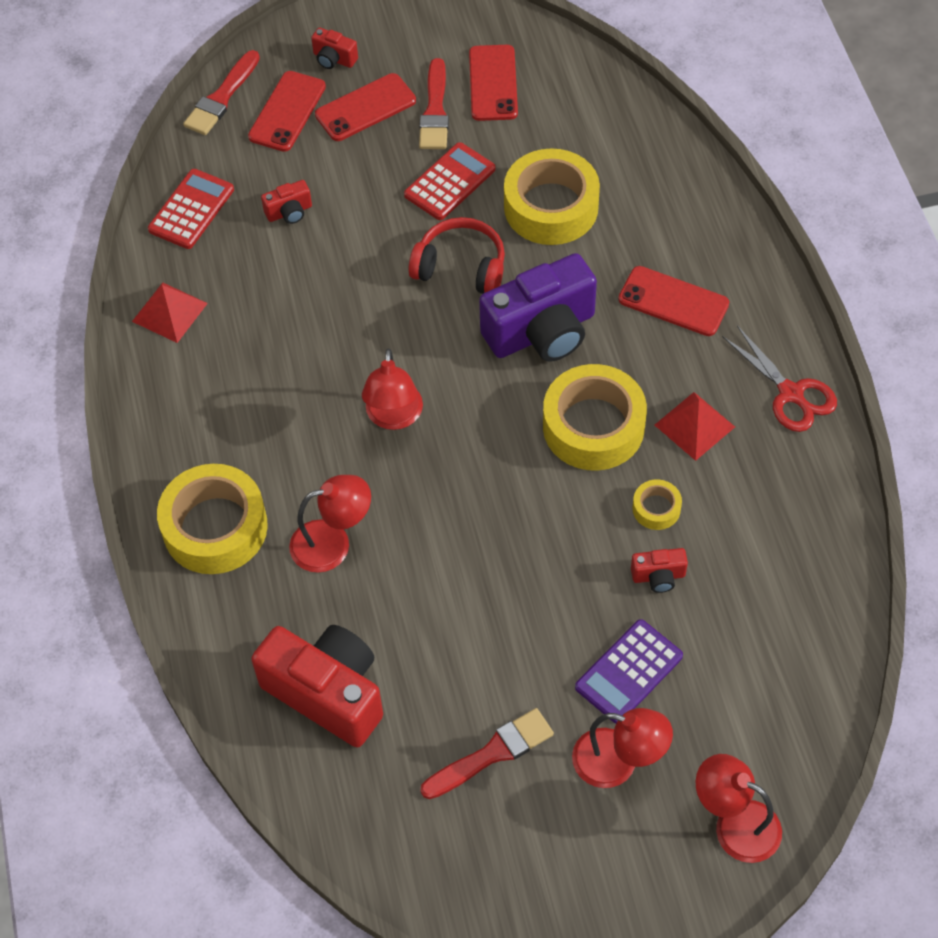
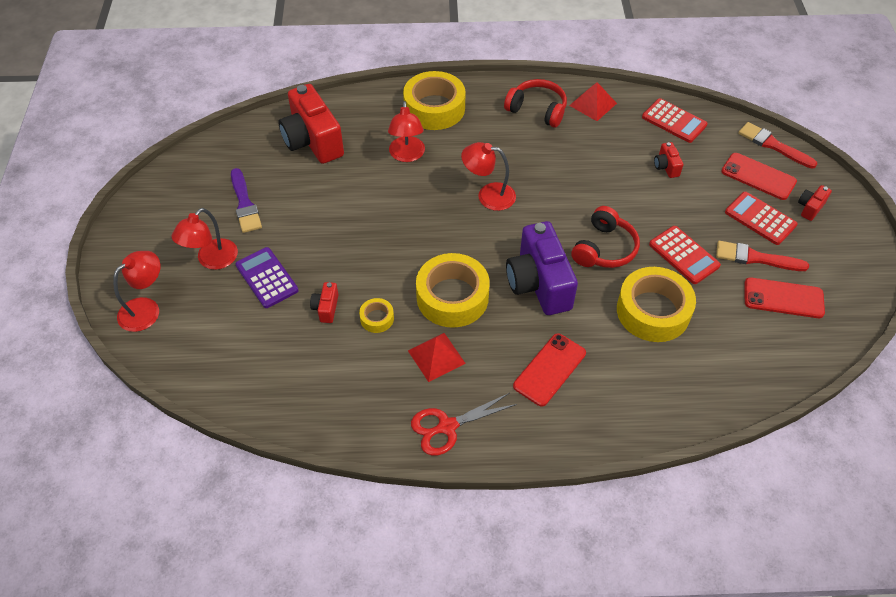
camera: 100 degrees right, 5 degrees down
(194, 383) = (537, 110): none -> red headphones
(327, 693) = (312, 141): red camera -> red camera turned 105 degrees clockwise
(365, 108) = (760, 219): red phone -> red calculator
(492, 753) = (245, 204): red brush -> purple brush

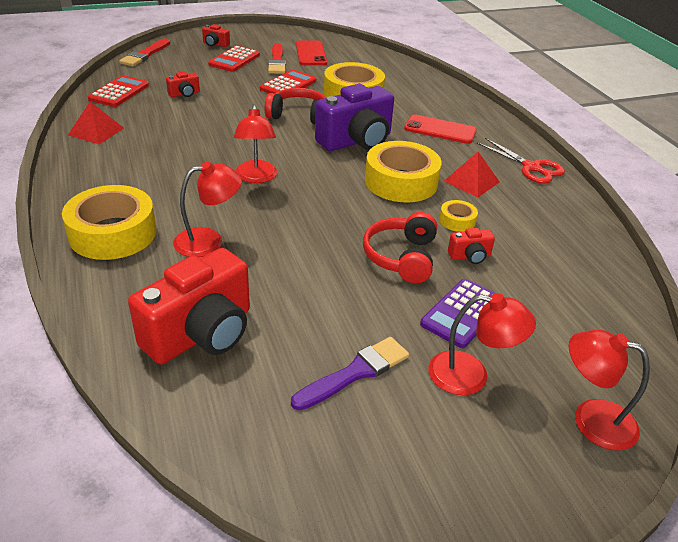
camera: 110 degrees left, 15 degrees down
(537, 110) = (108, 162): red headphones -> red headphones (401, 257)
(758, 176) = (186, 60): red phone -> none

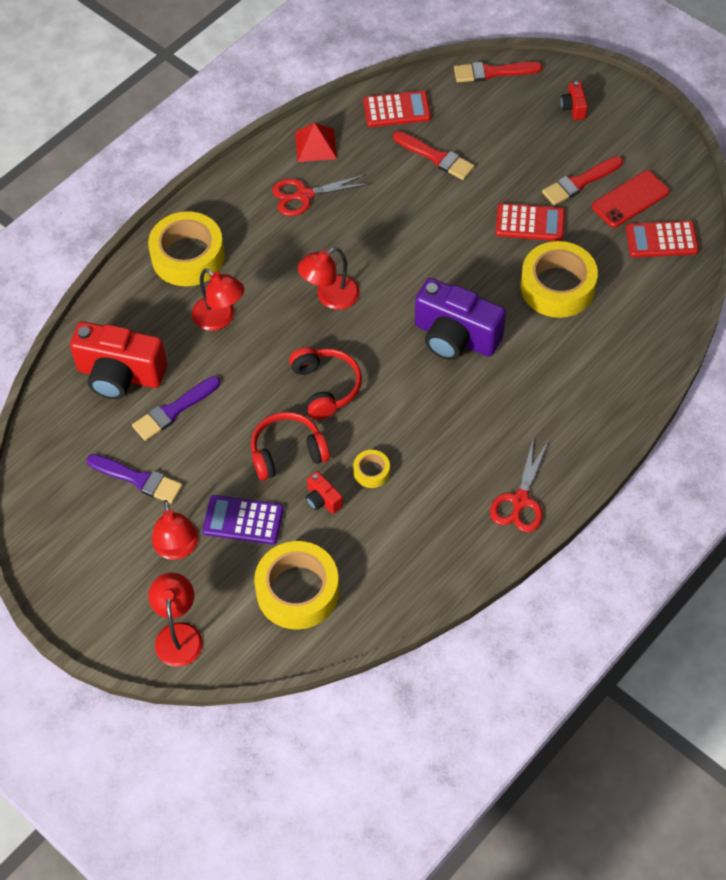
camera: 65 degrees right, 20 degrees up
(137, 153) = (304, 195): none -> red scissors
(184, 94) = (436, 157): red camera -> red brush
(234, 60) = (549, 146): red calculator -> red calculator (661, 240)
(287, 311) = (174, 410): none -> purple brush
(298, 115) = (469, 266): red headphones -> red headphones (325, 387)
(401, 182) = (406, 404): yellow tape -> yellow tape (297, 591)
(440, 130) = (539, 395): red phone -> none
(471, 181) = (451, 459): red pyramid -> none

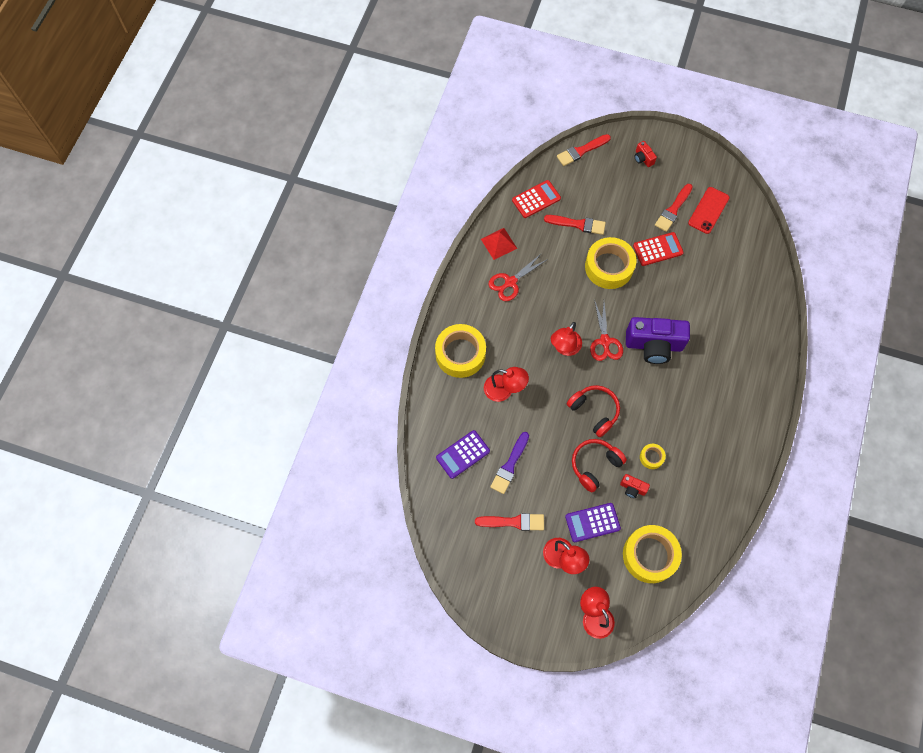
camera: 25 degrees left, 10 degrees up
(120, 375) = (463, 454): red camera -> purple calculator
(138, 479) = (513, 522): purple brush -> red brush
(520, 501) = (747, 440): red scissors -> red scissors (605, 341)
(557, 287) = (696, 287): yellow tape -> yellow tape (609, 267)
(661, 240) = (740, 231): red calculator -> none

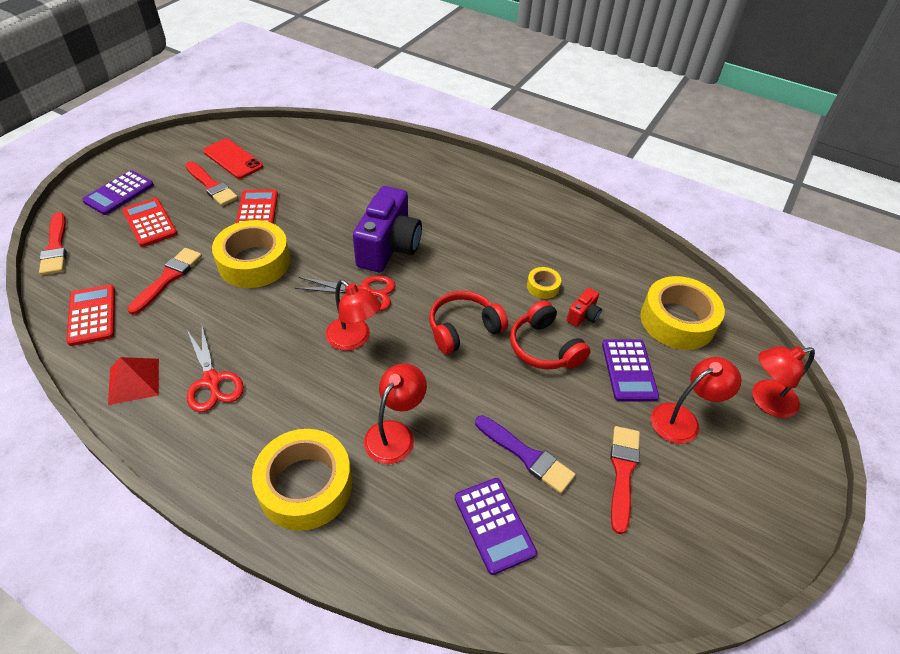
camera: 80 degrees left, 20 degrees down
(622, 190) = (150, 223): none -> red calculator
(643, 158) = (119, 193): red camera -> purple calculator

